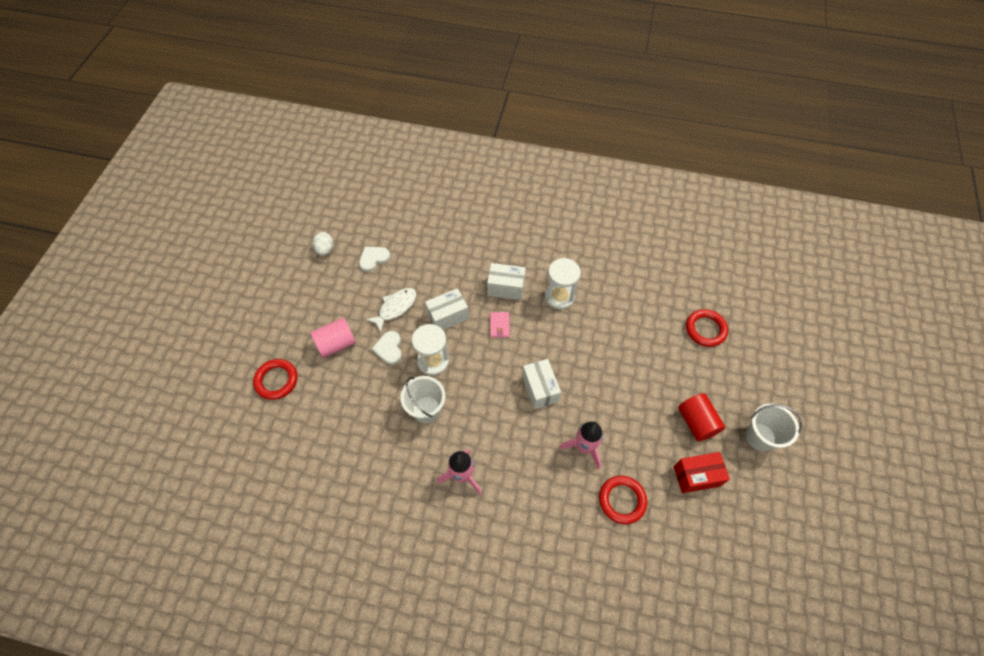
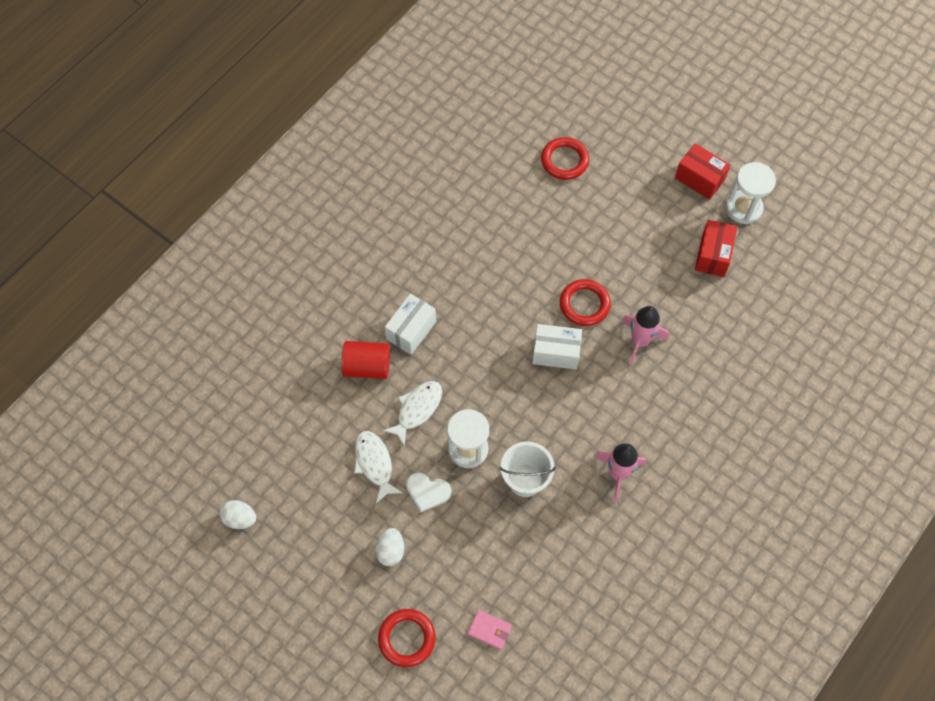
camera: 65 degrees left, 5 degrees up
(336, 344) = (391, 551): pink cylinder -> white egg
(373, 259) = (288, 463): white heart -> none
(448, 316) = (417, 409): white box -> white fish
(499, 325) = (458, 359): pink wallet -> pink wallet (489, 630)
(559, 296) = (452, 280): white hourglass -> white hourglass (743, 208)
(622, 500) = (708, 333): red ring -> red ring (584, 304)
(696, 422) = (660, 225): red cylinder -> red cylinder (367, 366)
(760, 437) = (699, 179): white bucket -> red box

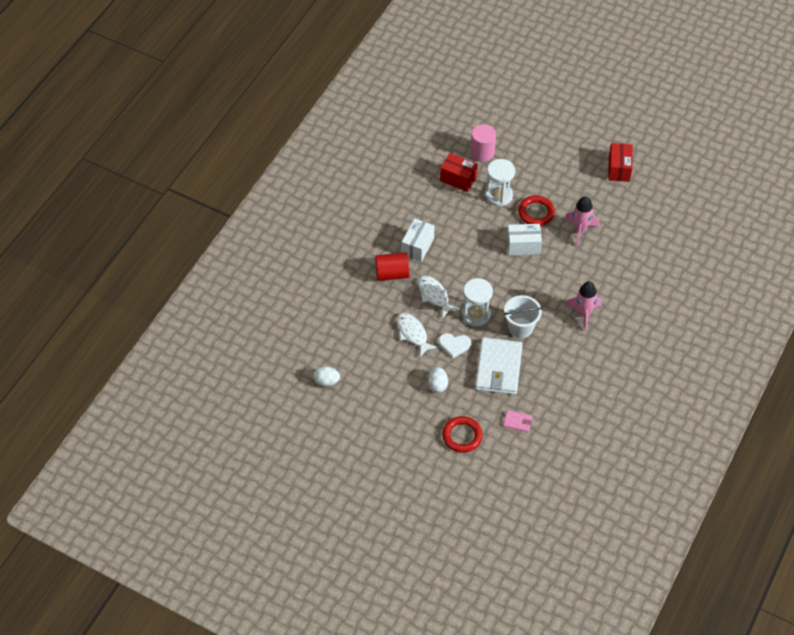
camera: 10 degrees left, 10 degrees down
(417, 409) = (434, 295): white fish -> white fish turned 60 degrees counterclockwise
(481, 539) = (498, 368): none -> white wallet
(530, 201) = (482, 152): none -> pink cylinder
(564, 161) = (500, 122): red ring -> none
(699, 179) = (599, 121): red box -> red box (458, 179)
(743, 208) = (634, 136): white hourglass -> white hourglass (499, 195)

